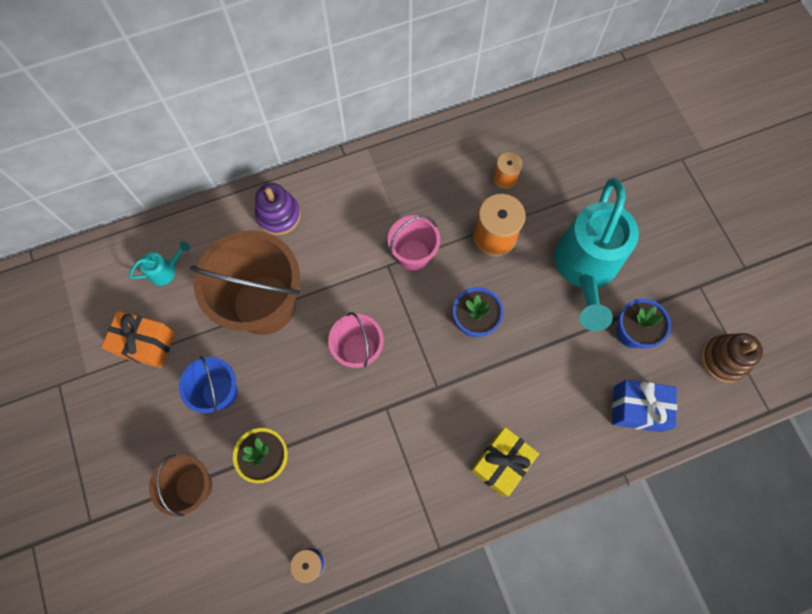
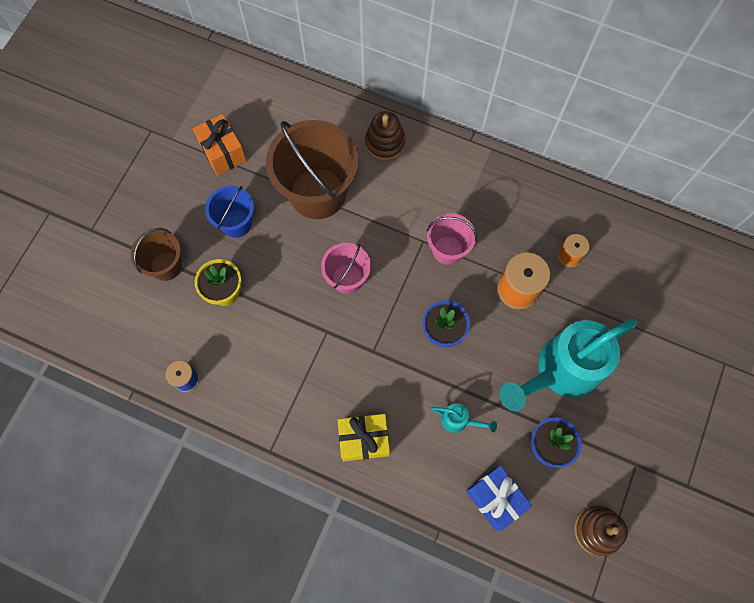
camera: 45 degrees right, 0 degrees up
(166, 271) = (279, 116): turquoise watering can -> turquoise watering can (458, 420)
(278, 215) = (385, 143): purple stacking toy -> brown stacking toy

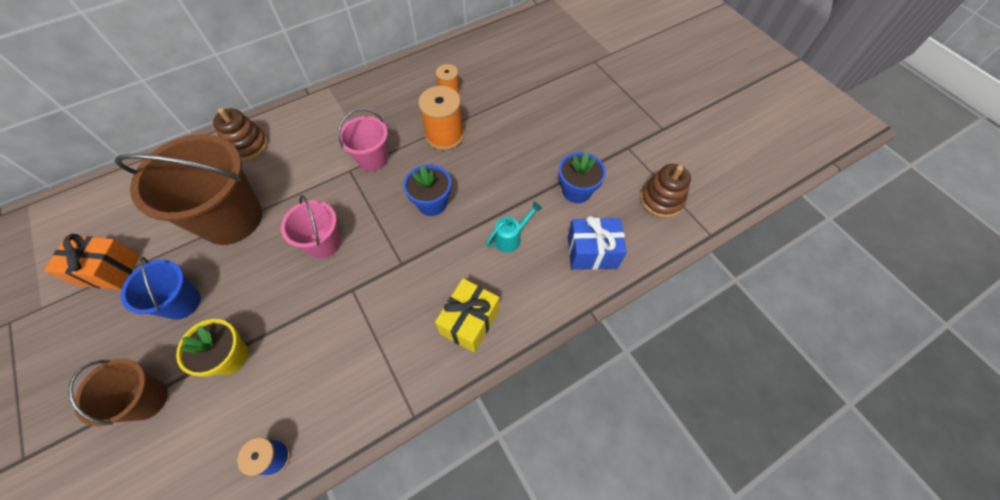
camera: 55 degrees left, 10 degrees down
(561, 371) = (527, 148): turquoise watering can -> none

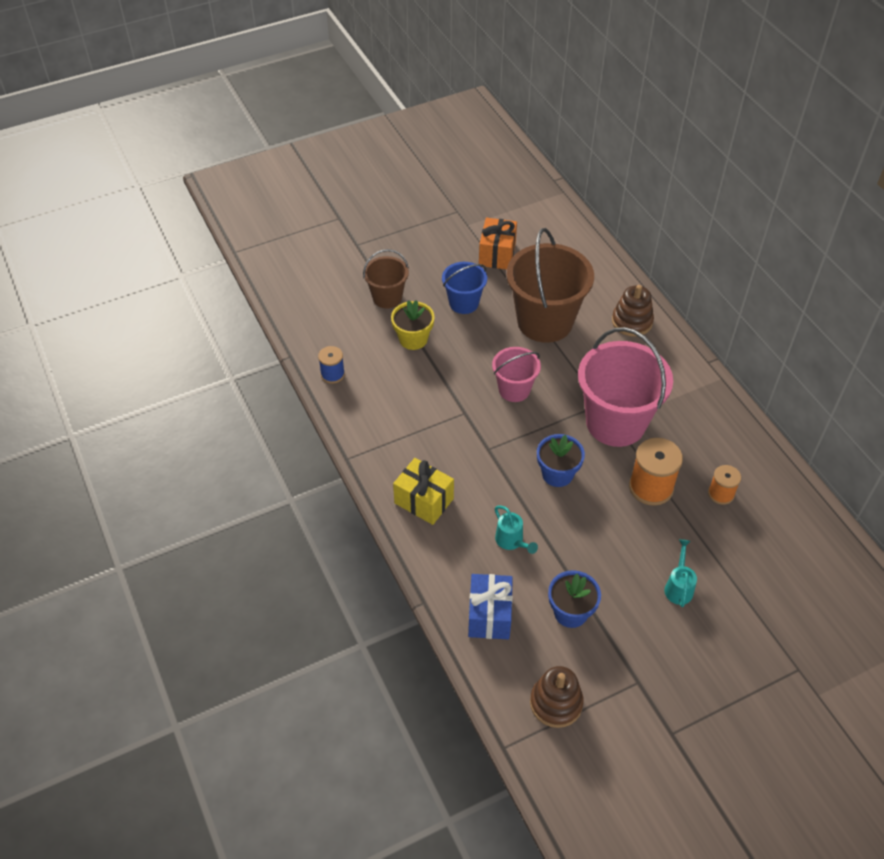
camera: 95 degrees right, 10 degrees down
(372, 159) = (615, 422): pink bucket -> pink bucket, size x1.85
(540, 121) = (678, 587): none -> turquoise watering can

